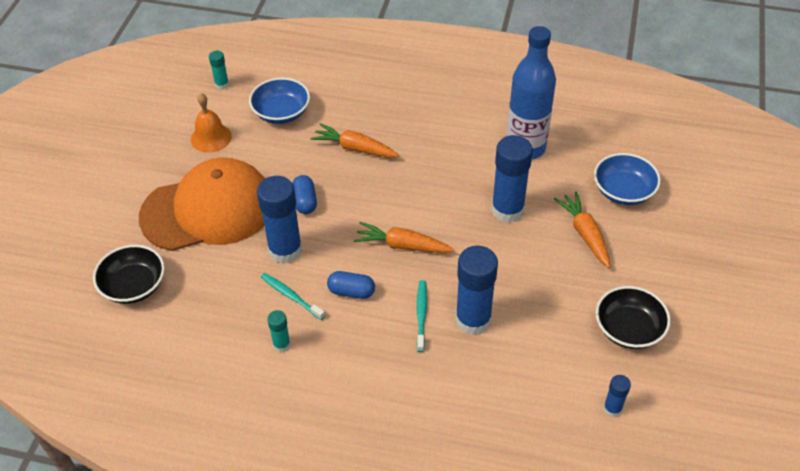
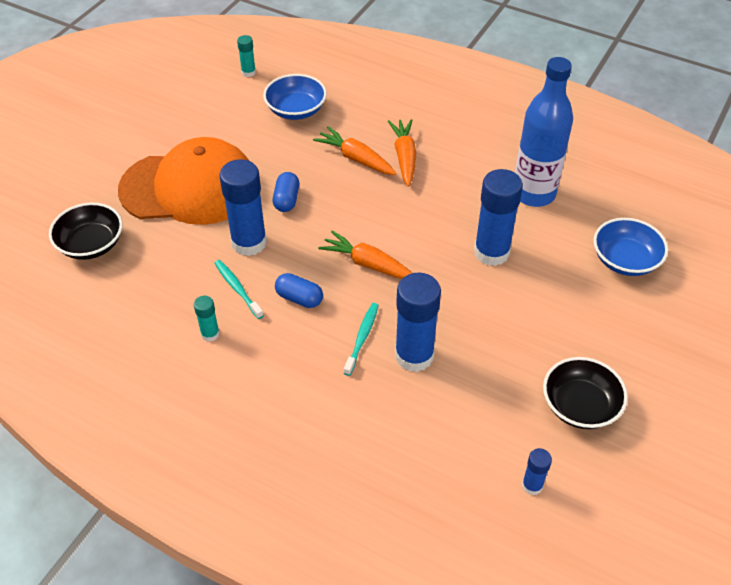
camera: 15 degrees right, 0 degrees up
(211, 137) = (218, 120): orange bell -> none
(584, 233) = (566, 295): orange carrot -> orange carrot (404, 157)

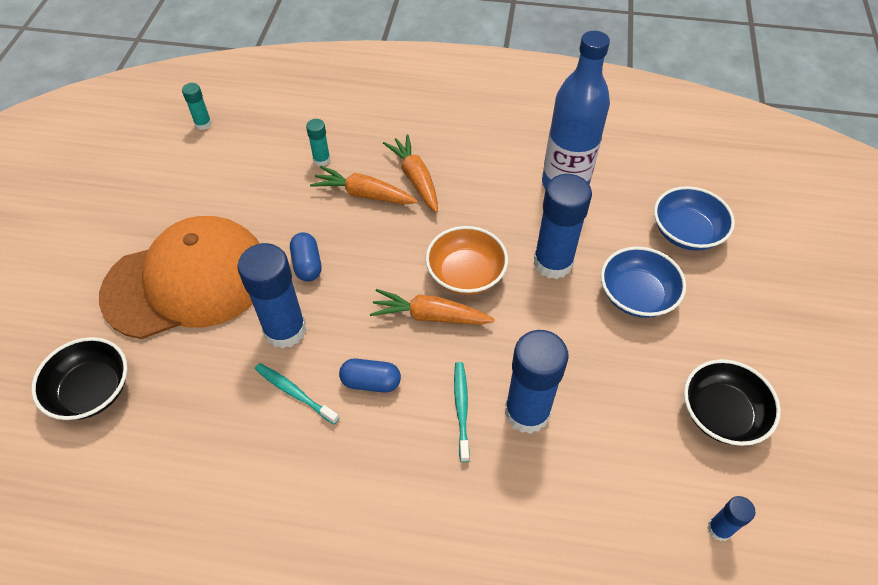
camera: 20 degrees left, 5 degrees up
(210, 334) = (285, 462): turquoise glue stick -> turquoise glue stick (321, 160)
(296, 110) = (275, 155): blue bowl -> blue bowl (636, 295)
(412, 241) = (465, 274): none -> orange bowl

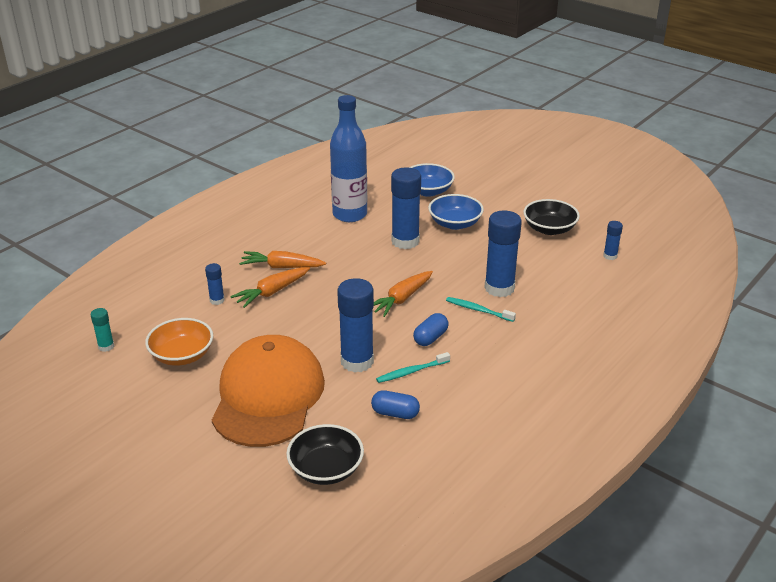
camera: 60 degrees left, 20 degrees down
(307, 264) = (309, 335): blue capsule -> blue capsule (395, 413)
(321, 160) = (217, 300): turquoise glue stick -> blue glue stick
(465, 274) = (382, 275): orange bowl -> orange bowl (182, 355)

